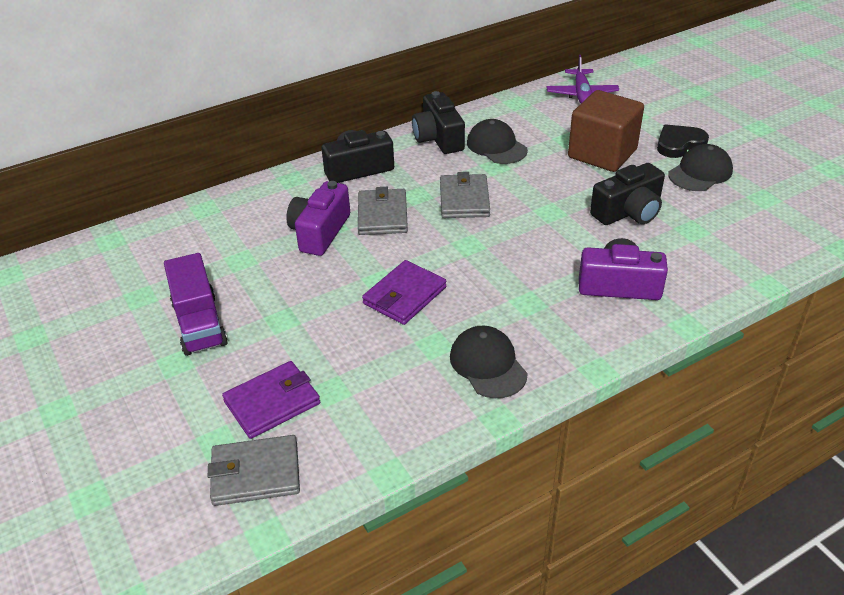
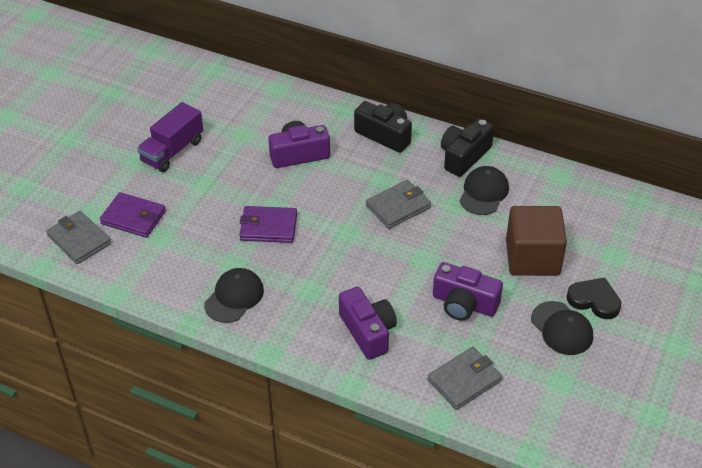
camera: 55 degrees right, 5 degrees up
(382, 215) = (343, 174): grey wallet -> grey wallet (464, 380)
(581, 94) = (614, 209): purple plane -> none
(628, 212) = (464, 304): black camera -> purple camera
(700, 172) = (562, 328): black cap -> black cap turned 45 degrees clockwise

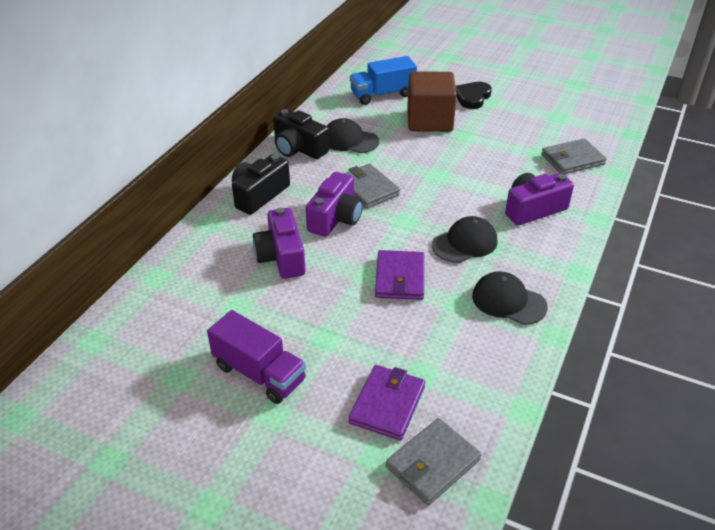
camera: 90 degrees left, 5 degrees down
(464, 304) = (488, 156): purple camera -> purple camera (335, 218)
(464, 380) = (572, 159): grey wallet -> grey wallet turned 75 degrees counterclockwise
(562, 328) = (505, 113): black cap -> black cap (465, 243)
(585, 219) = (382, 94): none -> blue truck

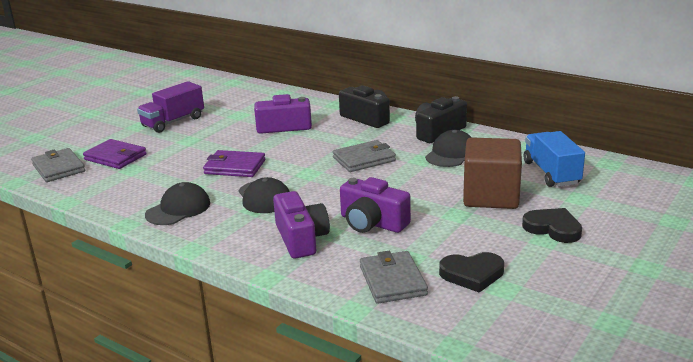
camera: 100 degrees right, 15 degrees down
(335, 218) = (324, 145): purple camera -> purple camera (372, 223)
(548, 128) = (472, 274): none -> black heart

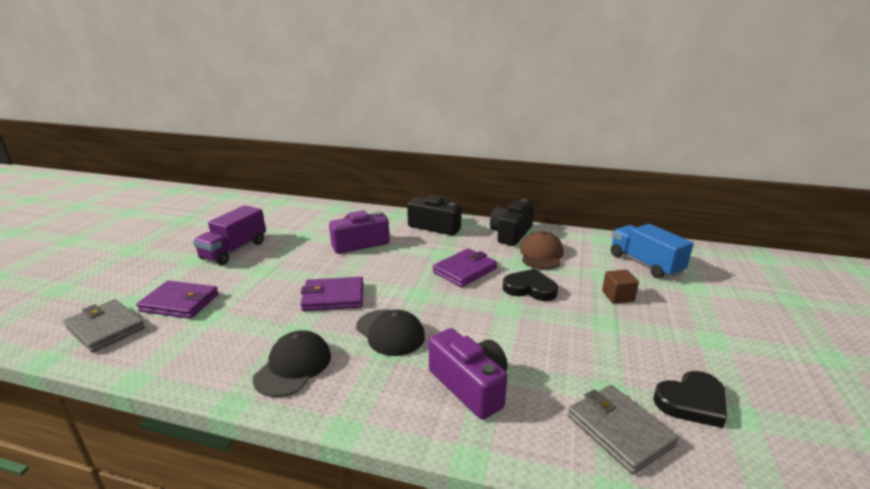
camera: 20 degrees left, 0 degrees up
(364, 159) = (465, 270): grey wallet -> purple wallet
(372, 223) = (532, 348): purple camera -> none
(451, 154) = (541, 254): black cap -> brown cap
(491, 196) = (617, 296): brown cube -> brown cube, size x0.45
(553, 228) = (707, 325): black heart -> black heart (530, 288)

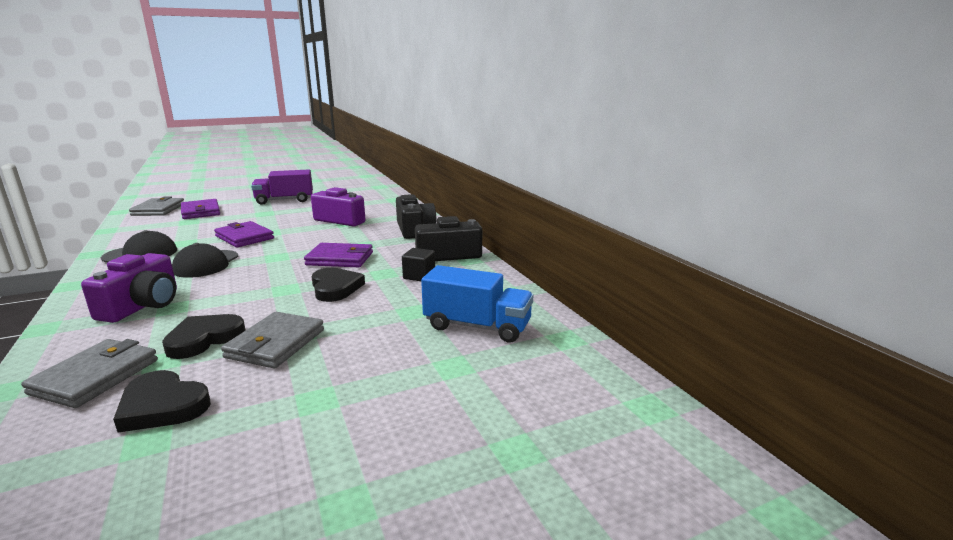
camera: 50 degrees right, 5 degrees down
(541, 254) = (419, 276): brown cap -> black cube
(582, 364) = (204, 339): none -> black heart
(617, 296) = (367, 328): brown cube -> none
(617, 336) = (275, 343): none -> grey wallet
(645, 264) = (477, 326): blue truck -> blue truck turned 90 degrees clockwise

